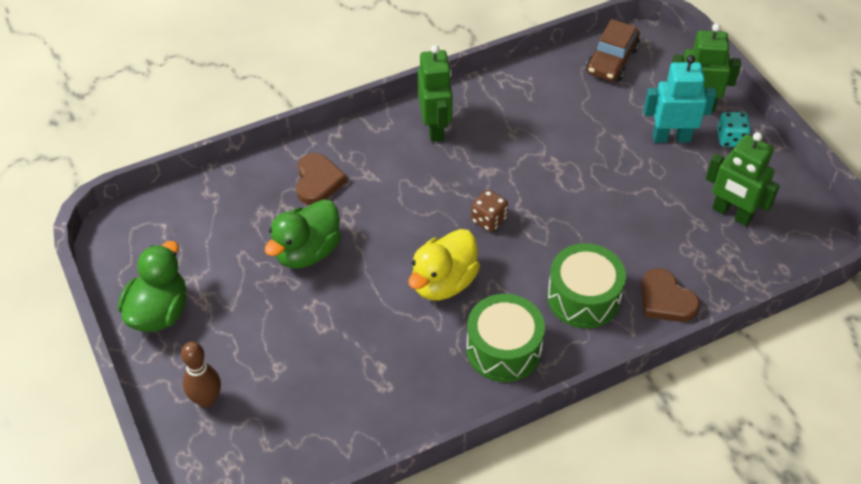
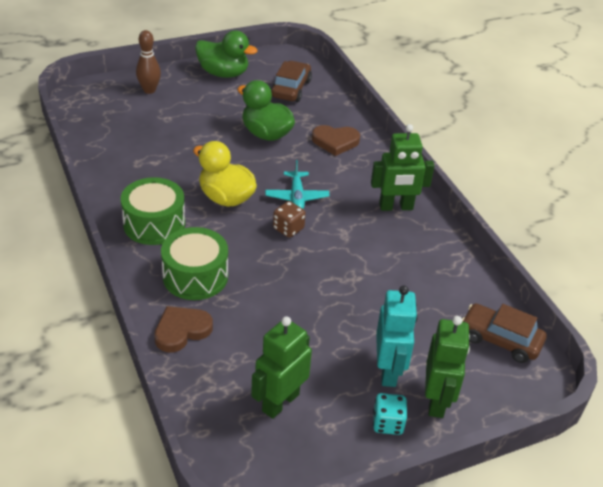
camera: 90 degrees right, 10 degrees down
(199, 231) = (291, 89): none -> brown car
(431, 214) = (296, 197): none -> turquoise plane

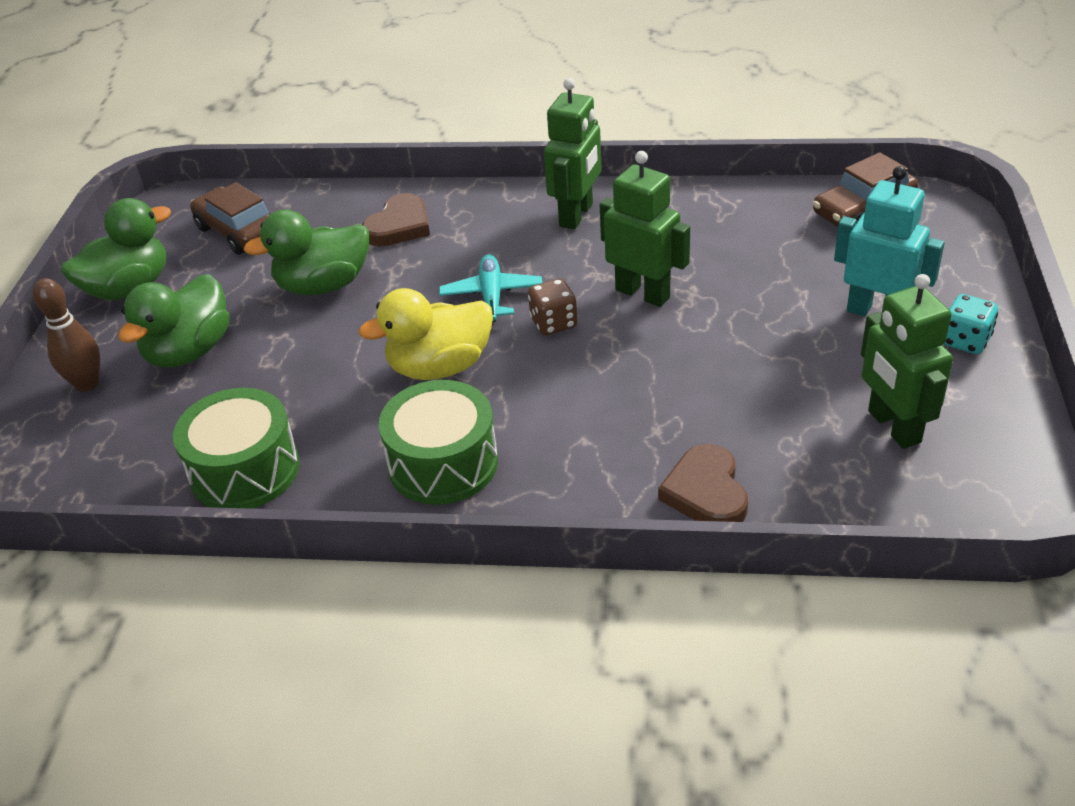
camera: 55 degrees left, 0 degrees up
(189, 111) = (189, 351): none -> green duck
(195, 276) = (596, 446): green drum -> green drum (245, 470)
(296, 197) = (491, 296): turquoise plane -> turquoise plane turned 120 degrees counterclockwise
(437, 401) = (942, 290): green robot -> green robot (643, 293)

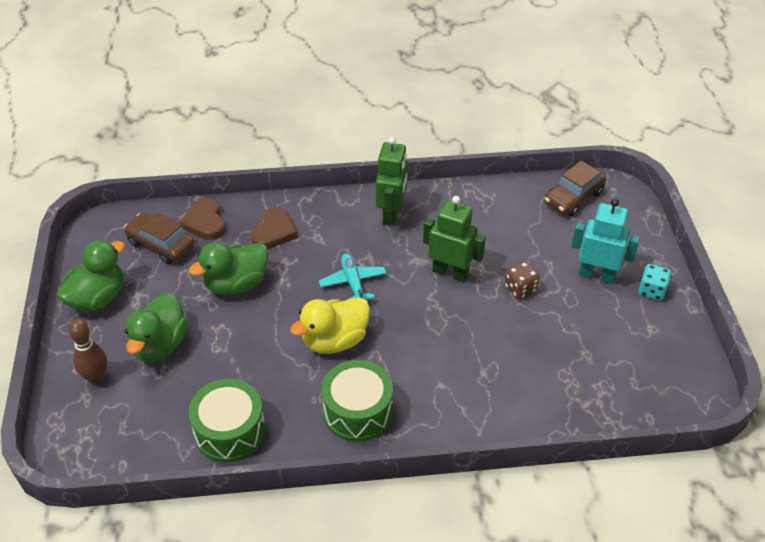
camera: 15 degrees left, 5 degrees up
(553, 323) = (399, 300): brown dice -> brown dice (520, 289)
(706, 492) = (523, 413): brown heart -> brown heart (205, 222)
(893, 427) = (622, 356): green robot -> none

